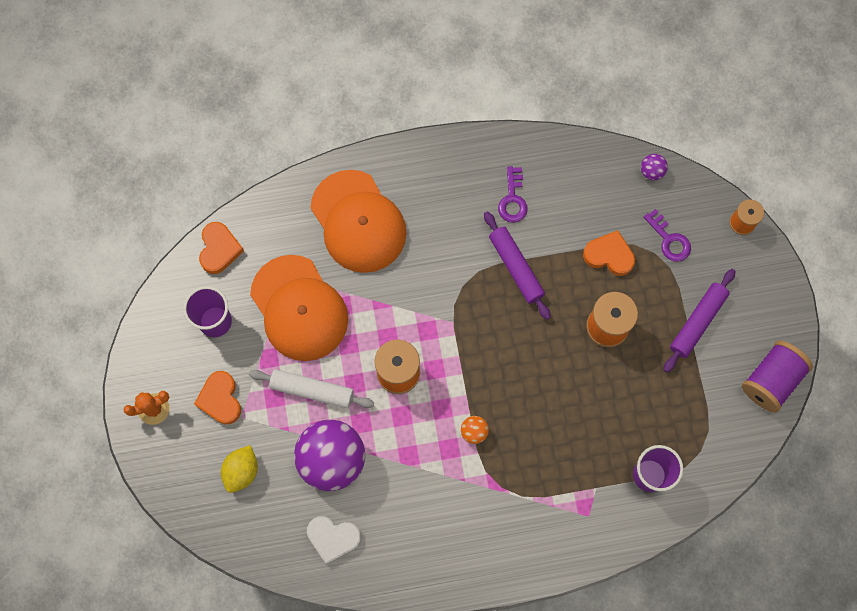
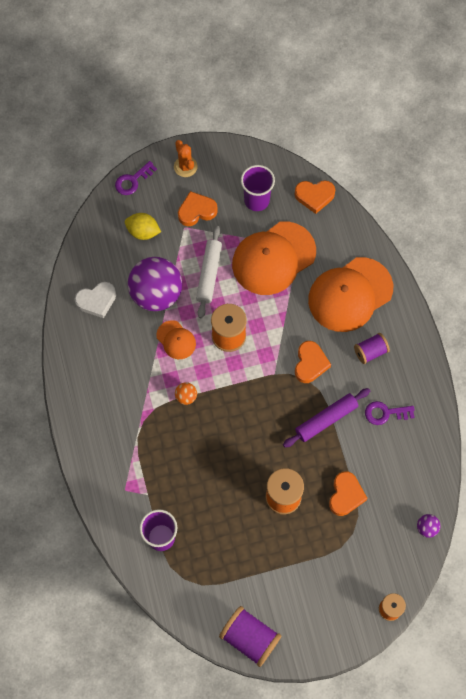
camera: 85 degrees right, 5 degrees down
(333, 538) = (96, 301): white heart -> white heart turned 120 degrees counterclockwise
(397, 439) = (176, 340): none -> orange cap
(434, 207) = (370, 352): none -> purple spool
(443, 278) = (310, 363): none -> orange heart
(669, 240) = (366, 545): purple key -> purple key (132, 181)
(697, 322) = (295, 572): purple rolling pin -> none

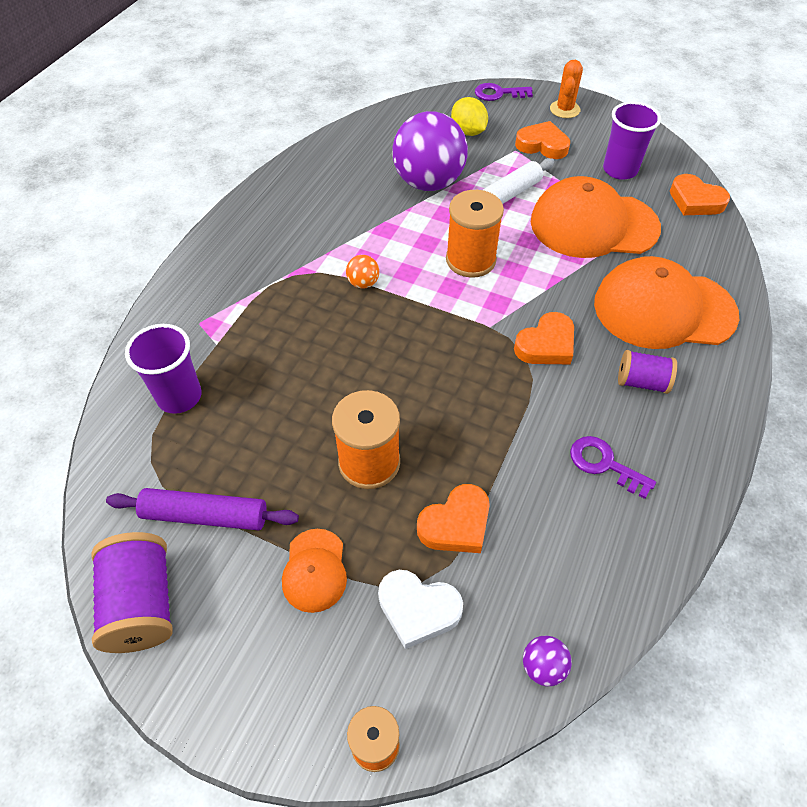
camera: 40 degrees right, 15 degrees down
(96, 301) = (362, 155): white heart -> white heart (418, 609)
(176, 340) = (407, 229): orange cap -> orange cap (314, 570)
(326, 419) = (512, 416): purple rolling pin -> purple rolling pin (205, 515)

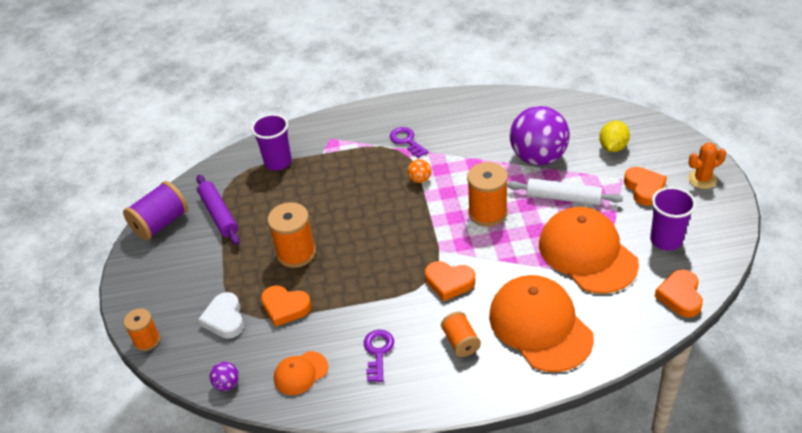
camera: 60 degrees right, 10 degrees down
(314, 570) = (218, 269): orange cap -> orange cap (300, 373)
(498, 93) = (676, 139): purple key -> purple key (406, 141)
(641, 382) = (460, 342): purple spool -> orange spool

